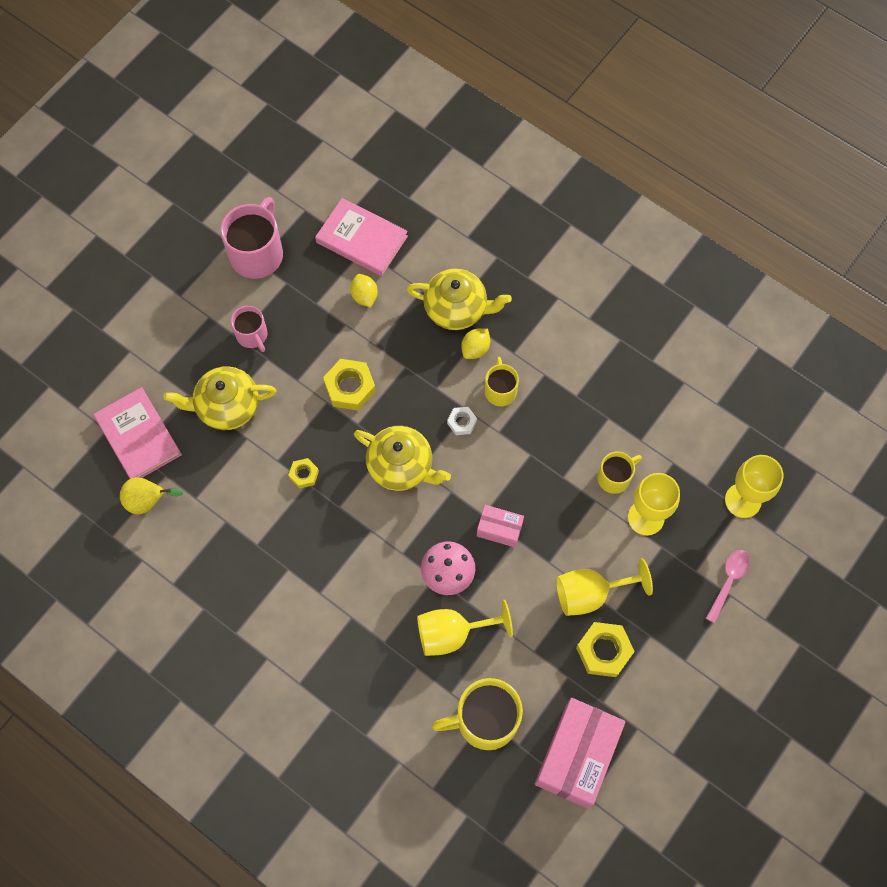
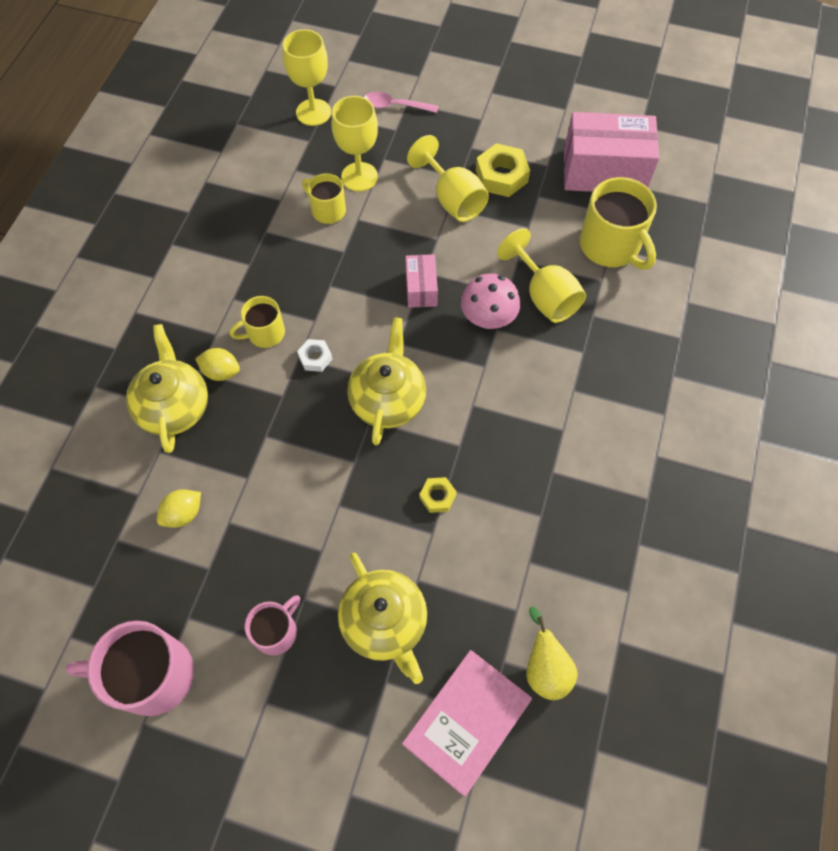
camera: 110 degrees left, 5 degrees down
(350, 387) = (311, 486): yellow nut -> none
(362, 239) = (101, 546): pink book -> none

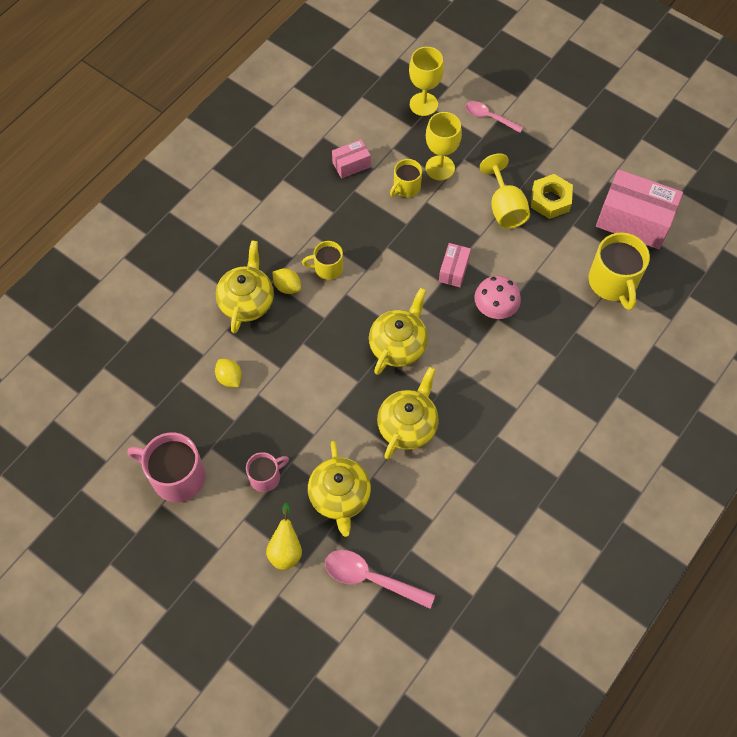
camera: 20 degrees right, 0 degrees up
(183, 514) = (229, 378): yellow lemon -> yellow lemon turned 75 degrees clockwise
(251, 203) = (351, 165): none -> pink box
(315, 358) = (357, 298): white nut -> none
(327, 210) = (406, 187): yellow mug -> yellow mug turned 105 degrees counterclockwise
(437, 497) = (408, 425): yellow nut -> yellow teapot
(466, 721) = (370, 578): pink book -> pink spoon
(544, 296) = (545, 305): yellow goblet -> none
(545, 668) = (437, 564): yellow pear -> yellow pear (286, 549)

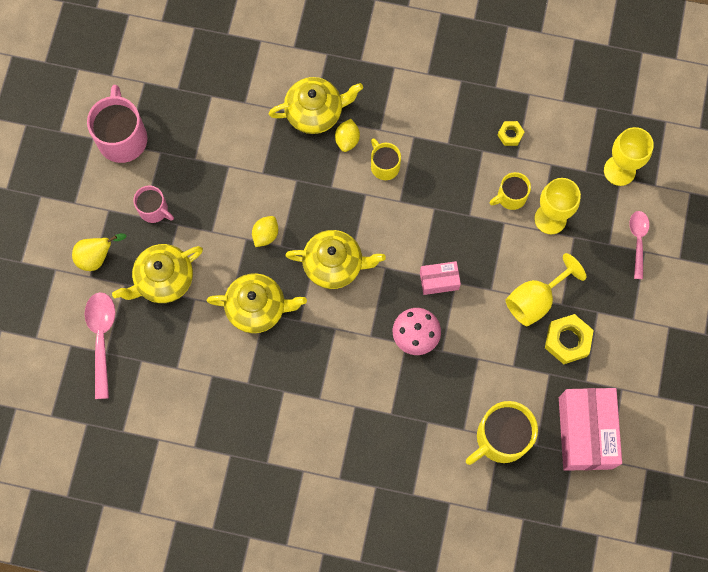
camera: 65 degrees right, 10 degrees up
(229, 378) = (232, 135): yellow lemon -> yellow lemon (265, 235)
(351, 165) = (510, 135): pink box -> yellow nut
(406, 187) = (510, 197): yellow mug -> yellow mug turned 45 degrees counterclockwise

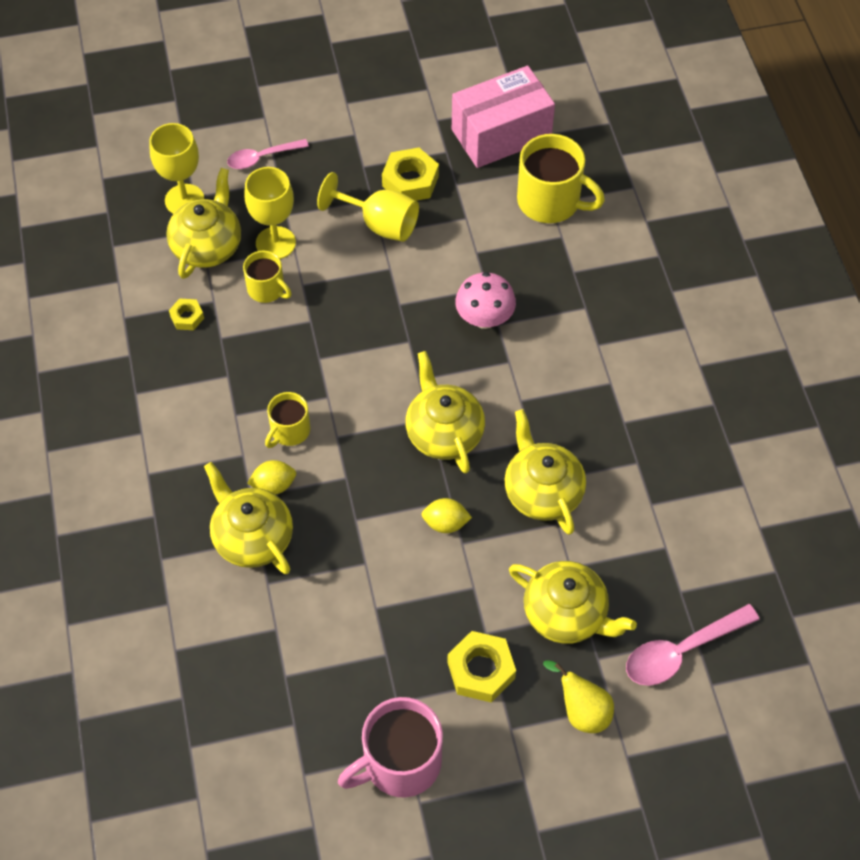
camera: 115 degrees left, 15 degrees down
(154, 210) = (481, 670): pink mug -> yellow nut
(439, 281) = (406, 320): pink box -> none
(568, 171) = (207, 246): none -> yellow teapot

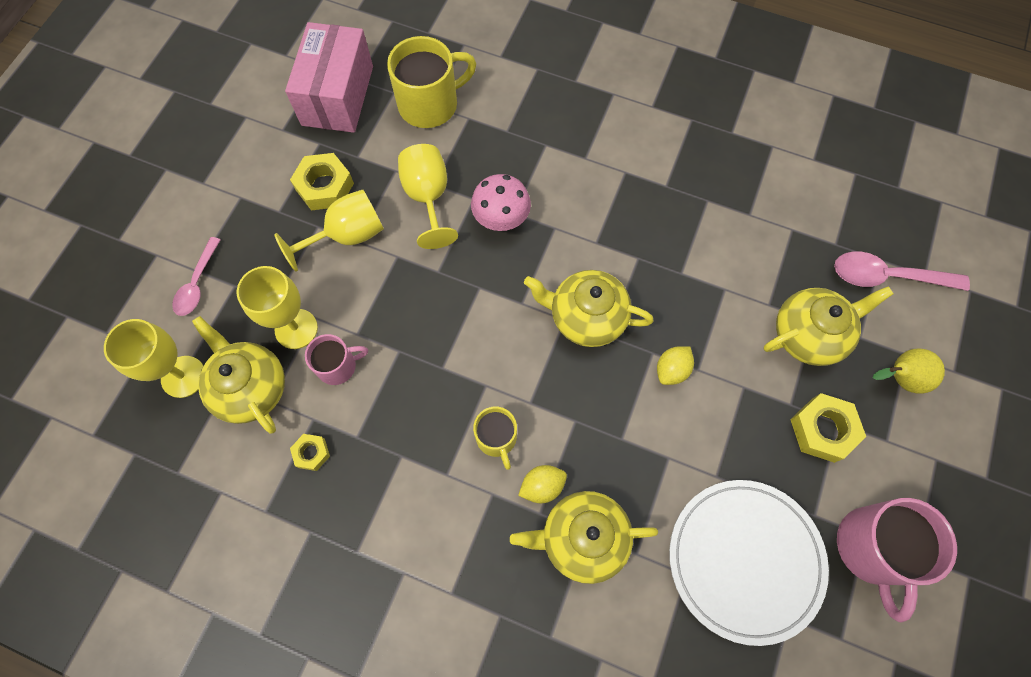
camera: 55 degrees left, 10 degrees up
(267, 289) = (338, 366): yellow mug -> pink mug
(274, 485) = (542, 486): yellow lemon -> yellow lemon turned 45 degrees clockwise
(319, 666) = (745, 560): none -> white plate
(460, 256) = (428, 198): none -> yellow goblet
(542, 492) = (689, 281): yellow teapot -> none
(681, 651) = (887, 276): pink spoon -> pink spoon turned 90 degrees clockwise

